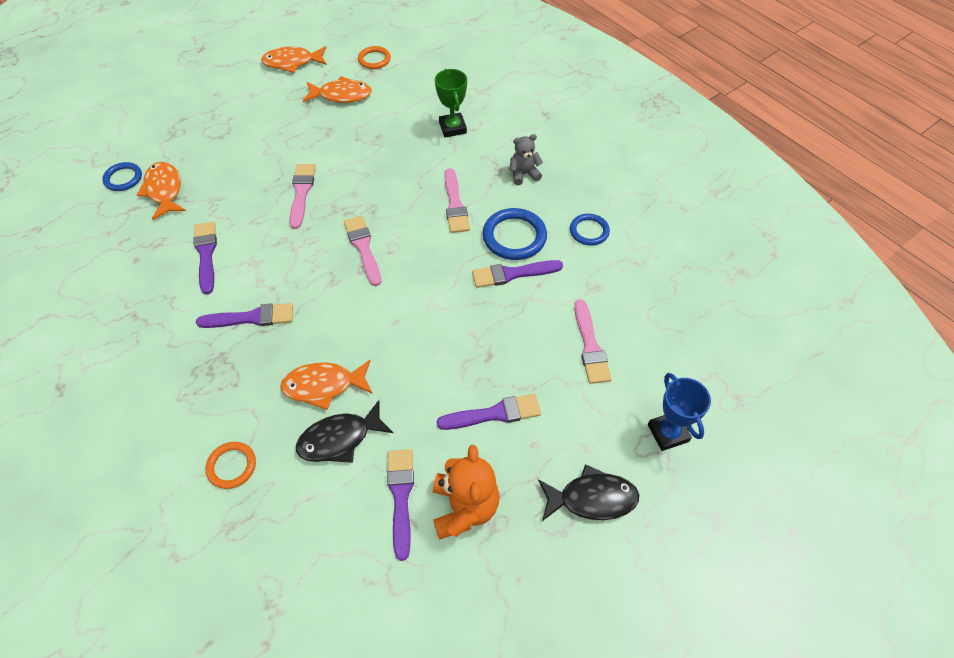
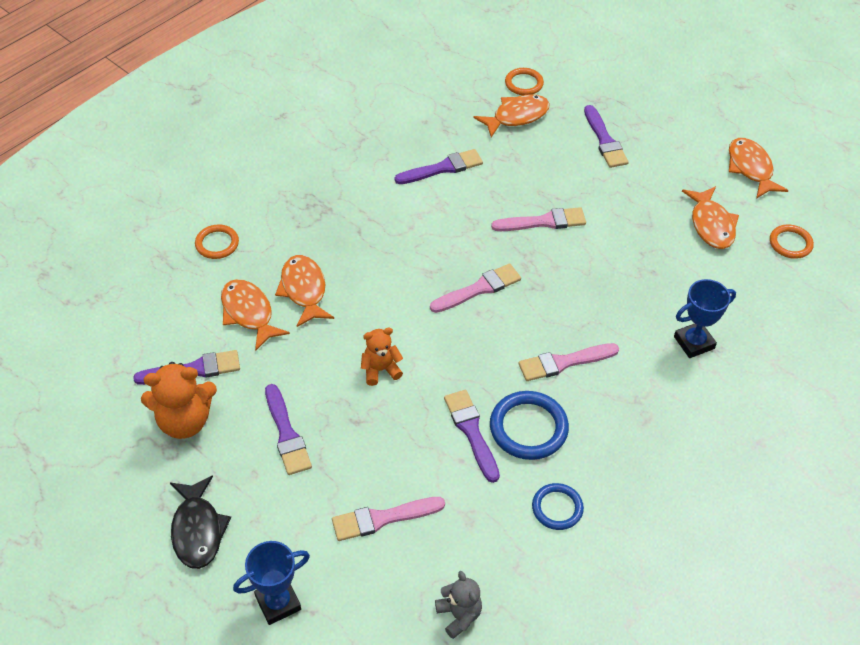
camera: 80 degrees right, 5 degrees down
(123, 178) = (524, 83): blue ring -> orange ring
(251, 318) = (372, 219): purple brush -> purple brush (604, 140)
(340, 439) = (249, 313): black fish -> orange fish
(436, 331) = (380, 370): none -> orange teddy bear
(452, 128) = (694, 342): green trophy -> blue trophy
(524, 174) = (635, 428): grey teddy bear -> grey teddy bear (459, 615)

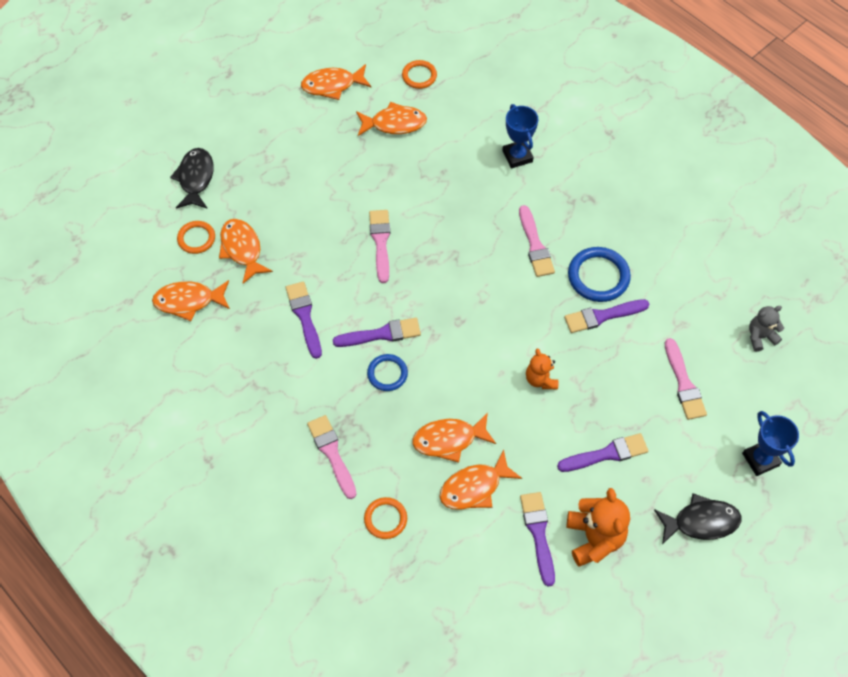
camera: 85 degrees left, 10 degrees up
(451, 86) = (188, 301): none -> orange fish
(478, 289) = (455, 299): pink brush -> pink brush (332, 454)
(557, 508) = (669, 265): blue ring -> blue ring (387, 374)
(596, 76) = (195, 178): none -> black fish
(604, 140) = (284, 184): purple brush -> purple brush (381, 334)

